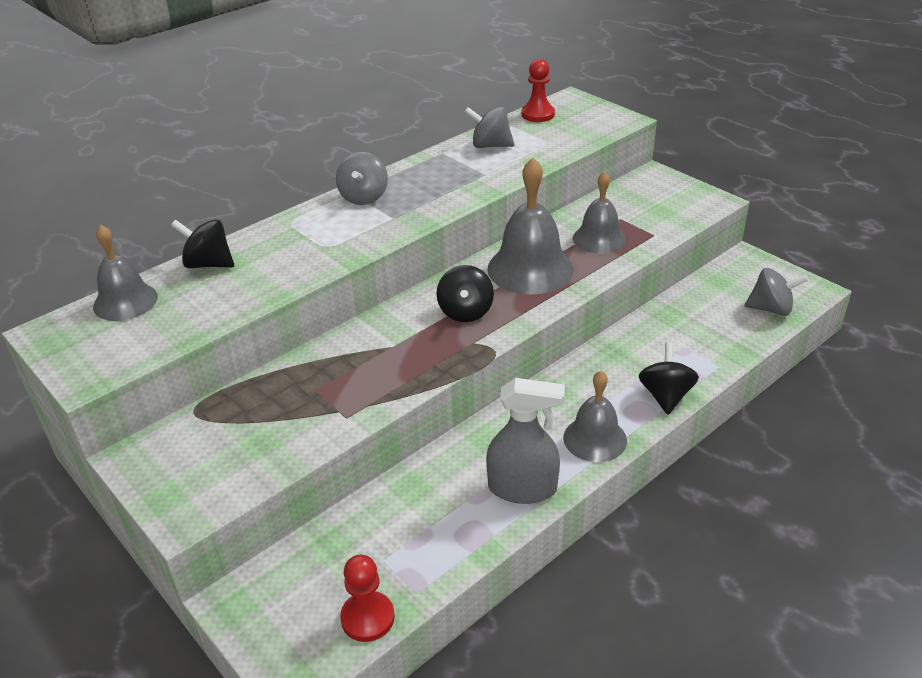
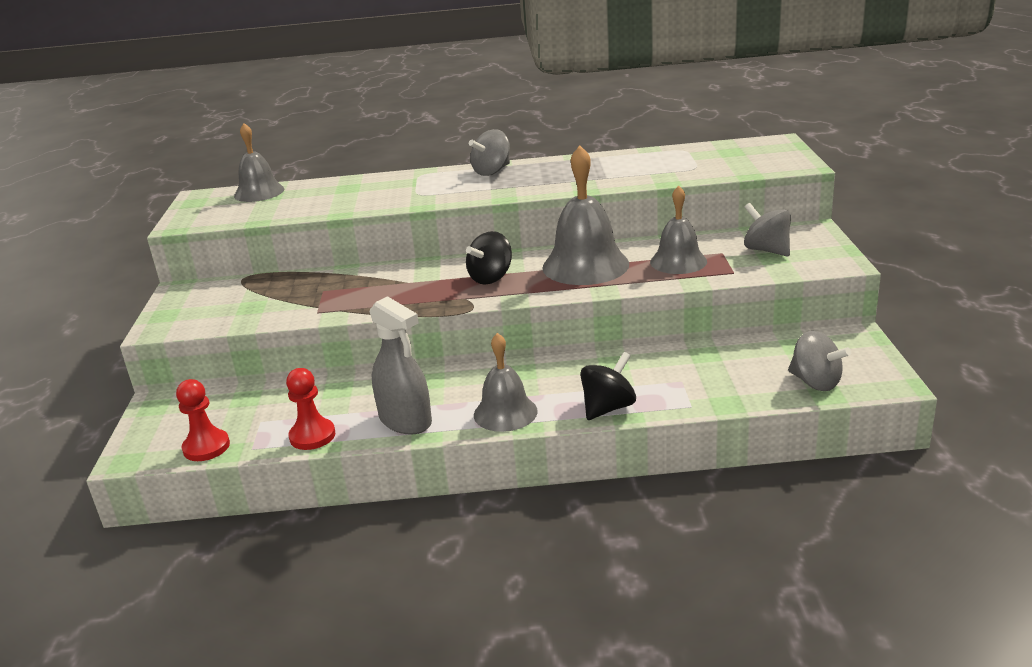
camera: 40 degrees right, 10 degrees down
(208, 264) = (333, 185): black spinning top -> none
(490, 145) = (644, 160): grey spinning top -> grey spinning top (766, 250)
(538, 114) = (724, 147): red pawn -> red pawn (312, 436)

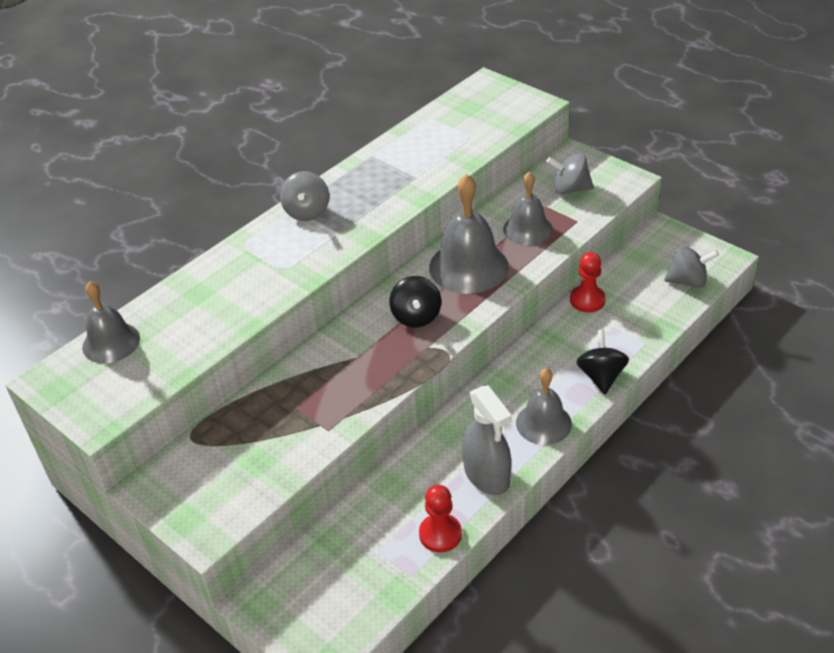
camera: 45 degrees left, 15 degrees up
(206, 447) = (373, 602): red pawn -> red pawn (587, 300)
(405, 421) = (487, 475): grey spray bottle -> grey spray bottle turned 60 degrees clockwise

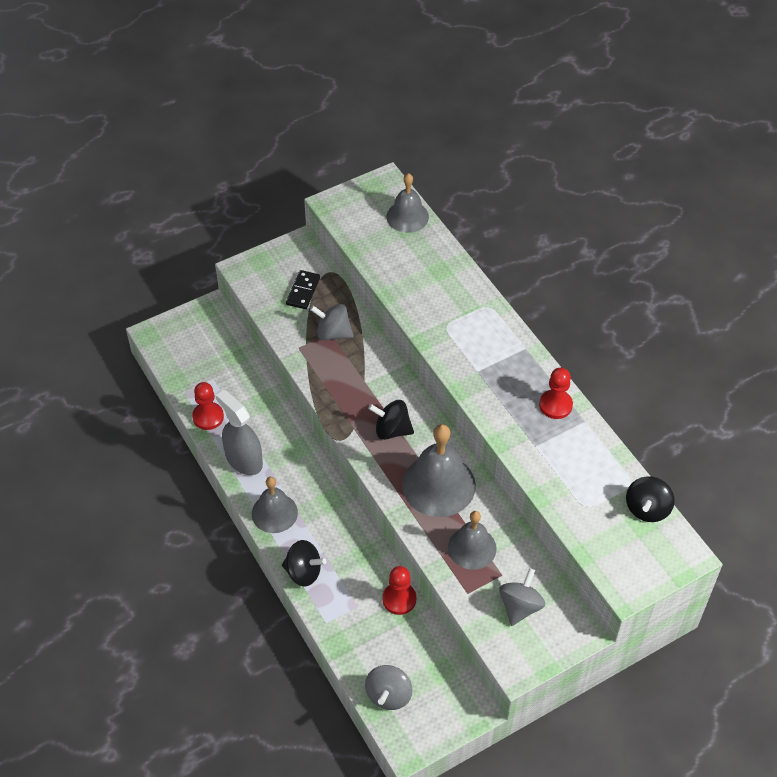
camera: 105 degrees right, 10 degrees up
(231, 454) = (303, 291): none -> black domino
(307, 212) = (515, 355): grey spinning top -> grey spinning top (333, 333)
(360, 175) = (555, 405): none -> red pawn
(452, 107) = (647, 509): none -> black spinning top
(487, 475) = (243, 459): grey spray bottle -> grey spray bottle turned 60 degrees clockwise

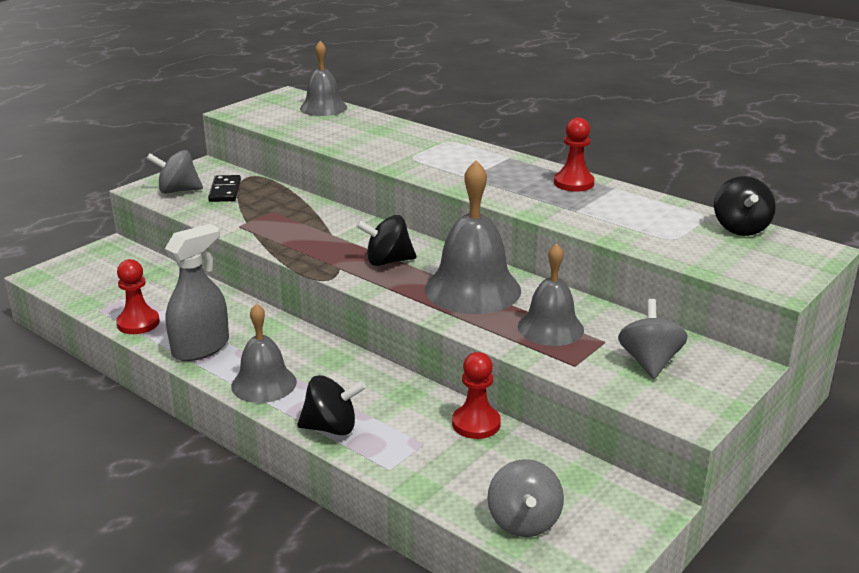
camera: 20 degrees left, 25 degrees down
(243, 459) = (201, 348): grey spray bottle -> grey spray bottle turned 105 degrees clockwise
(333, 333) = (275, 211): grey spinning top -> grey spinning top (178, 191)

